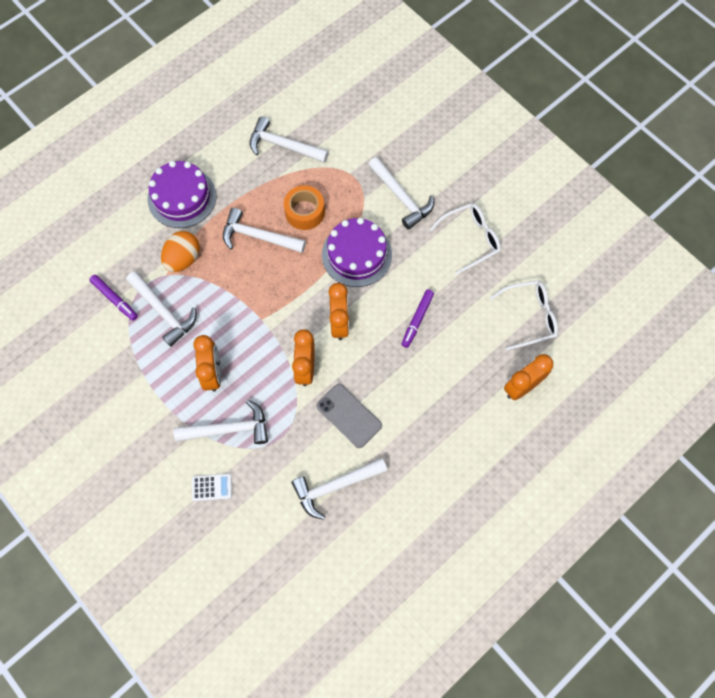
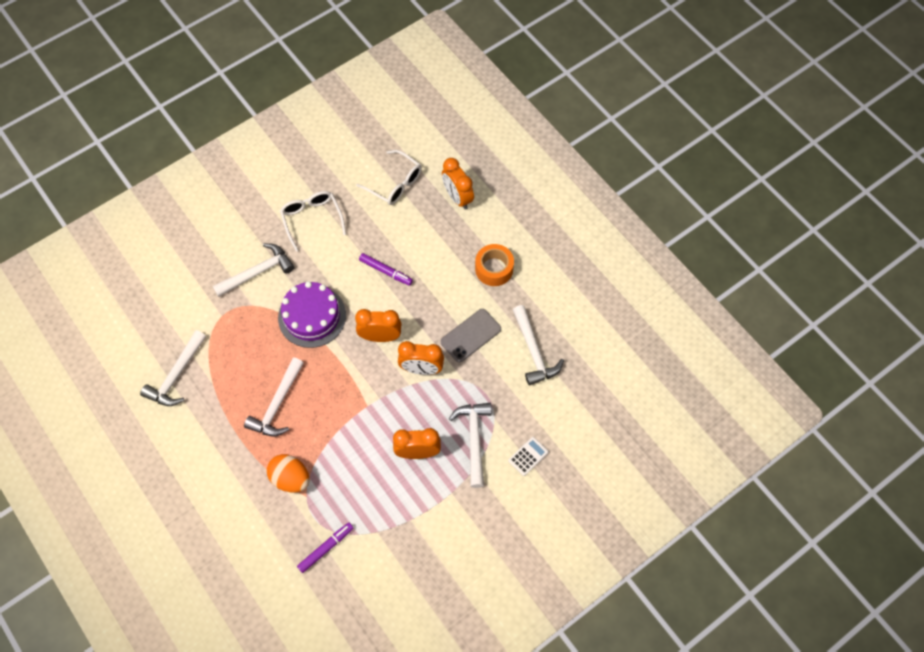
camera: 85 degrees left, 5 degrees down
(163, 311) = (346, 498): white hammer -> none
(182, 197) = (218, 479): purple cake -> none
(212, 487) = (528, 456): white calculator -> white calculator turned 45 degrees clockwise
(304, 212) = (257, 360): orange tape -> orange tape (494, 269)
(529, 317) = (394, 183): white glasses -> white glasses turned 135 degrees clockwise

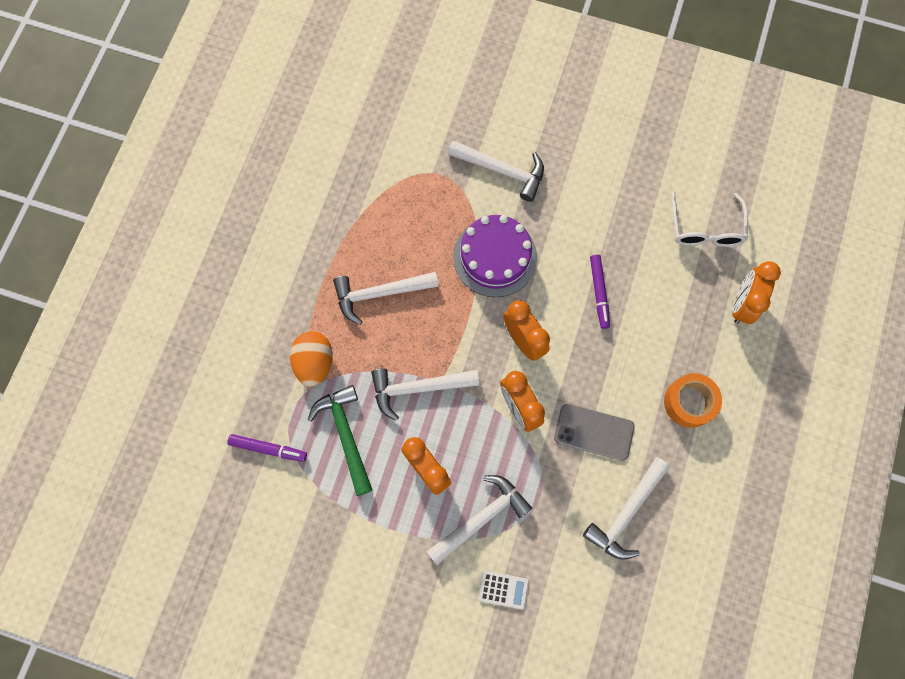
camera: 55 degrees right, 10 degrees up
(176, 375) = (343, 179): white hammer -> white hammer (418, 388)
(312, 219) = (599, 178): white glasses -> none
(356, 490) = (346, 435): none -> green hammer

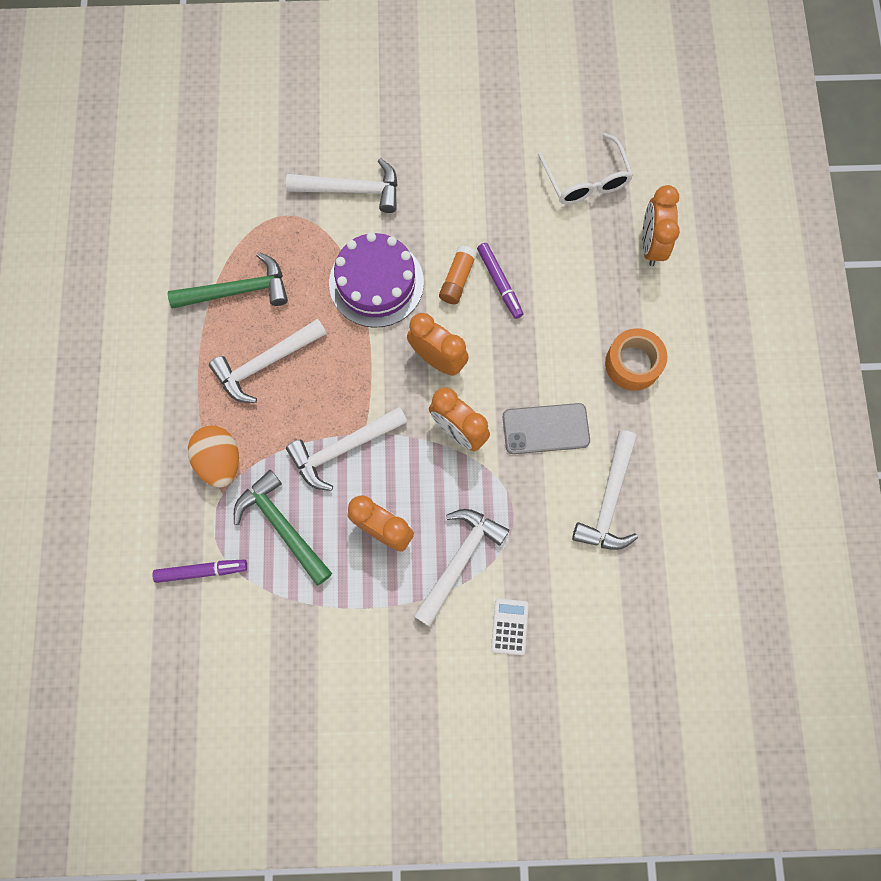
camera: 20 degrees left, 0 degrees up
(378, 224) = (238, 290): none -> green hammer
(503, 589) = (509, 626): white calculator -> white calculator turned 75 degrees counterclockwise
(564, 277) = (457, 279): none -> orange glue stick

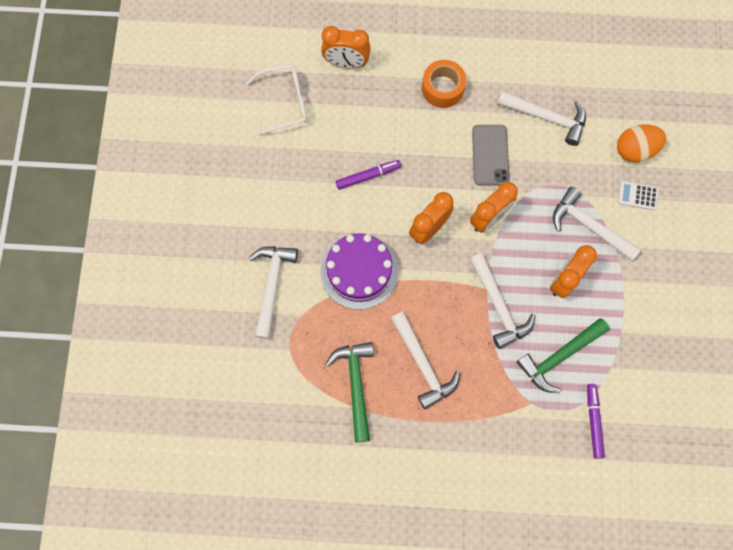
camera: 85 degrees left, 0 degrees up
(220, 461) = (504, 404): orange egg -> orange egg (635, 150)
(457, 279) = (362, 208): orange glue stick -> none

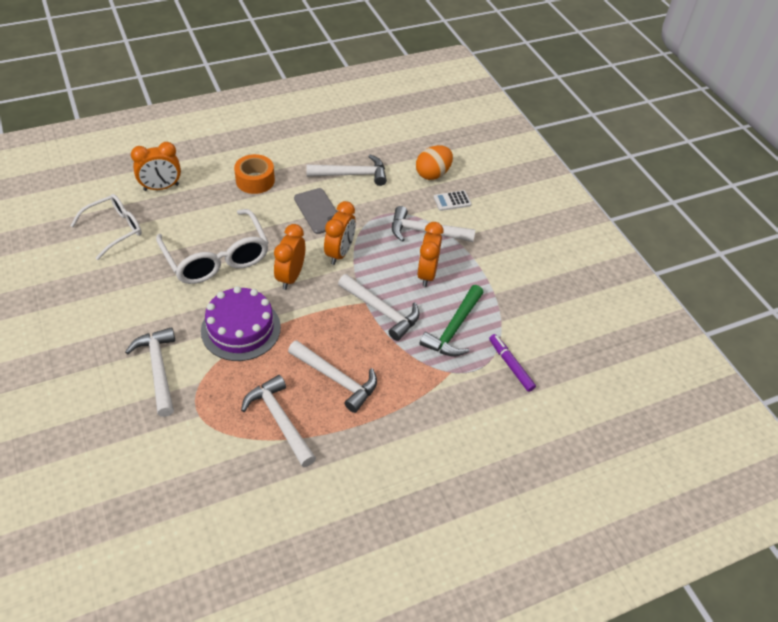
camera: 30 degrees left, 25 degrees down
(356, 385) = (280, 420): green hammer -> white hammer
(368, 176) = (216, 257): purple marker -> white glasses

